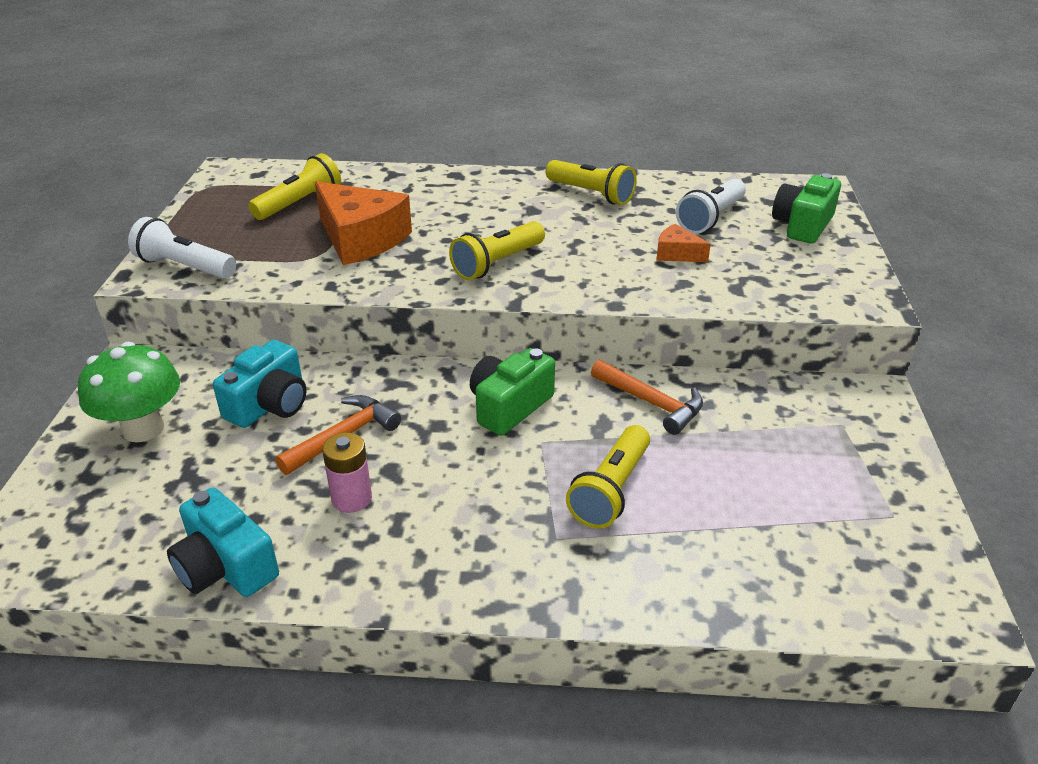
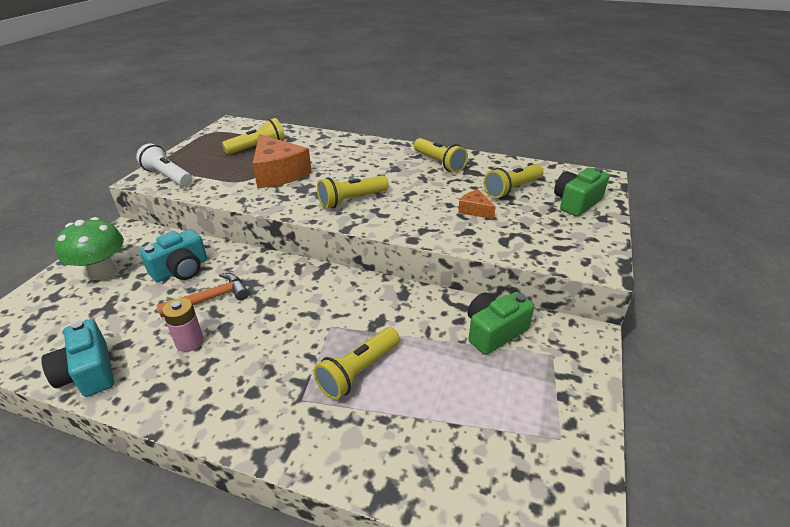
camera: 15 degrees right, 0 degrees up
(509, 406) = (324, 297): green camera -> green camera (494, 332)
(651, 403) = (420, 312): orange hammer -> none
(711, 218) = (512, 189): white flashlight -> yellow flashlight

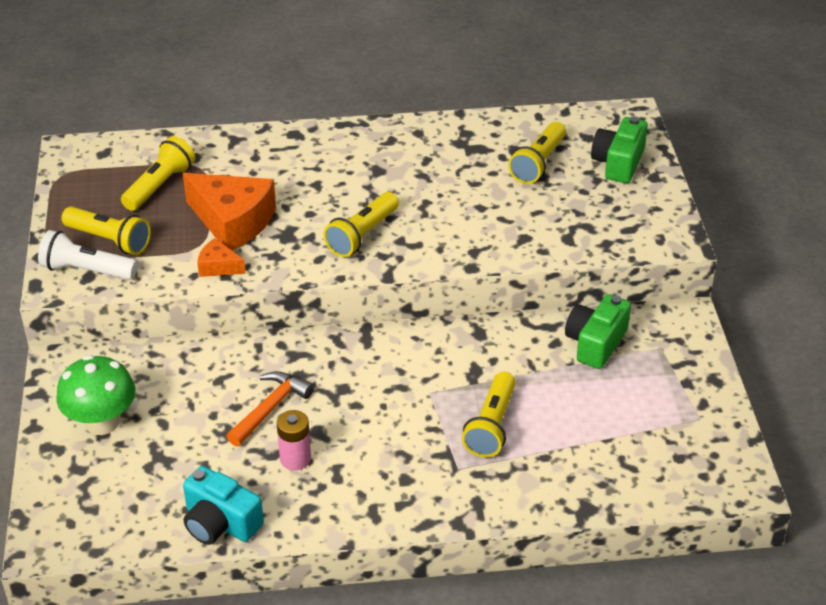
camera: 25 degrees left, 5 degrees up
(181, 269) = (198, 388): turquoise camera -> none
(439, 163) = (427, 145): yellow flashlight -> yellow flashlight (110, 240)
(475, 210) = (514, 207): orange cheese -> orange cheese (218, 266)

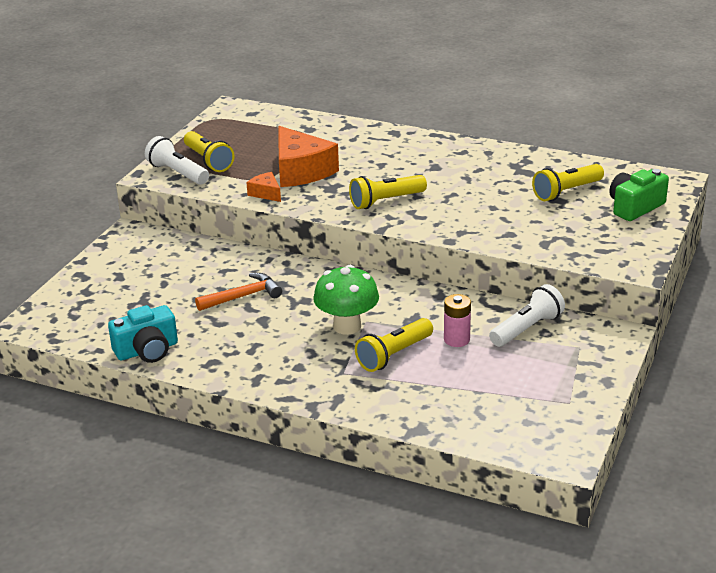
camera: 30 degrees right, 10 degrees down
(102, 422) = (125, 271): green mushroom -> green mushroom (347, 326)
(160, 185) = (271, 139): yellow flashlight -> none
(220, 523) = (147, 350): turquoise camera -> turquoise camera turned 90 degrees counterclockwise
(295, 459) = (232, 330): pink battery -> pink battery (456, 340)
(595, 343) = (527, 328): green camera -> white flashlight

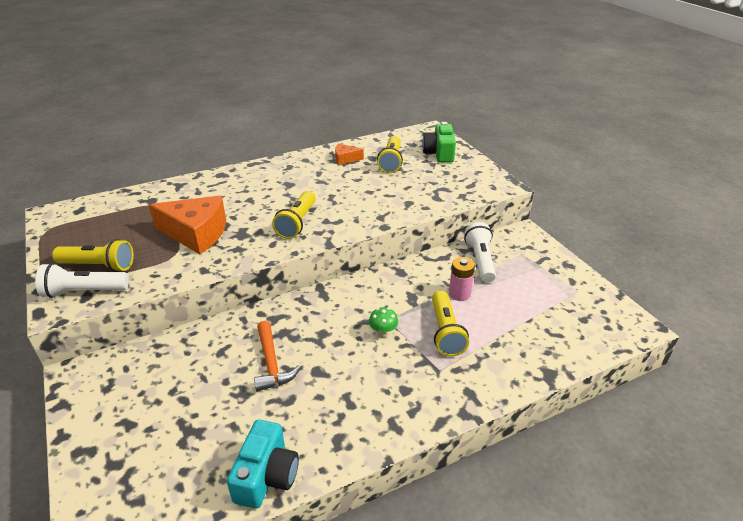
camera: 50 degrees left, 5 degrees up
(243, 296) = (271, 363): orange hammer -> orange hammer turned 150 degrees clockwise
(266, 193) = (196, 265): orange cheese -> orange cheese (345, 159)
(347, 326) = (383, 333): green mushroom -> green mushroom, size x0.49

